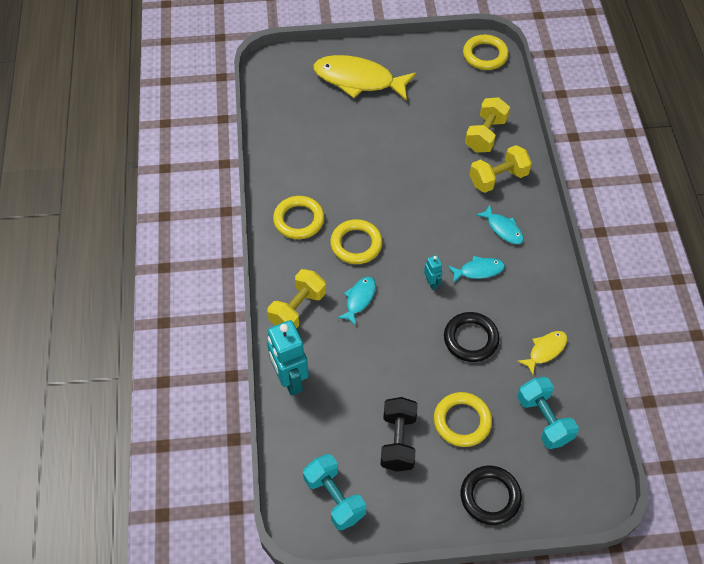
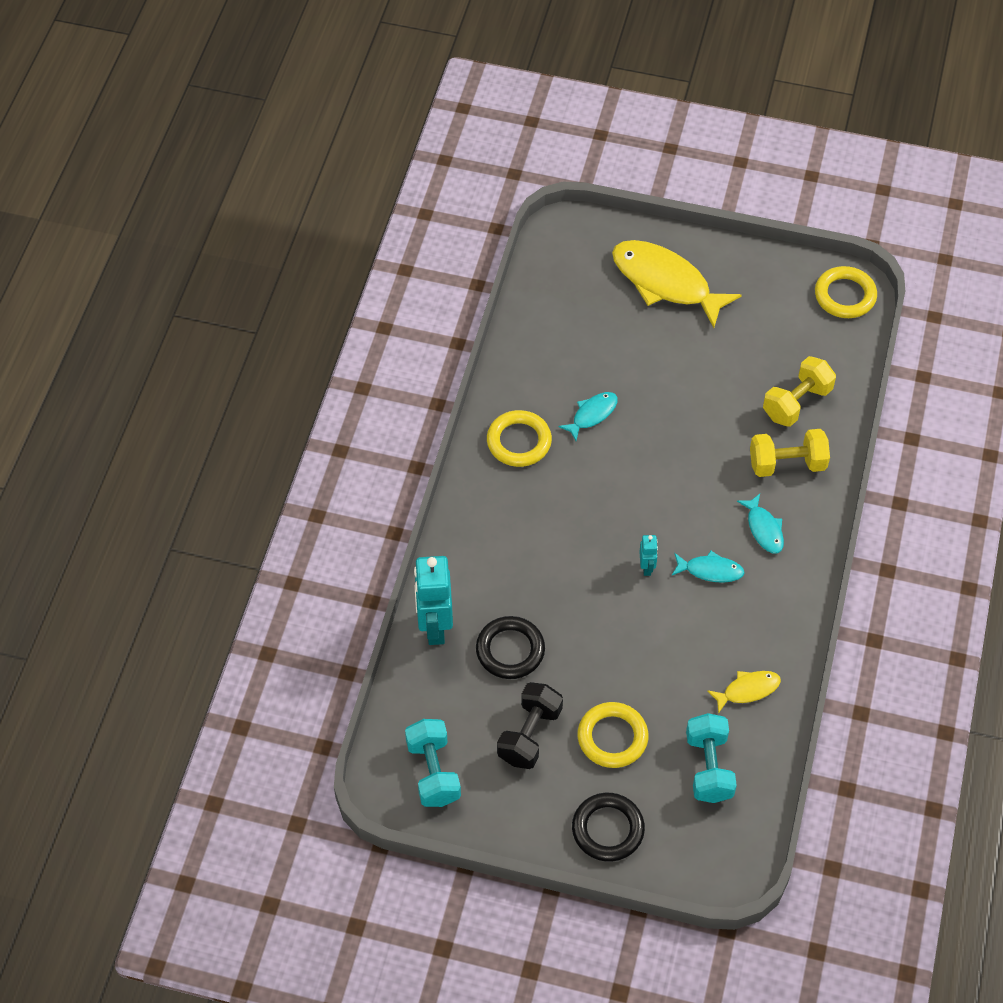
camera: 20 degrees right, 0 degrees up
(298, 309) = (475, 549): yellow dumbbell -> none
(356, 244) = (575, 492): yellow ring -> none
(359, 299) = (552, 560): turquoise fish -> turquoise fish (592, 415)
(471, 339) = (664, 648): black ring -> black ring (510, 650)

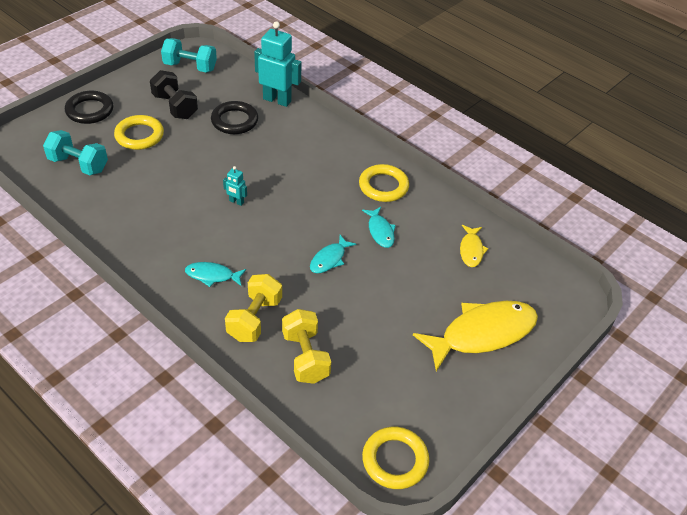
camera: 115 degrees right, 10 degrees down
(710, 570) = (206, 231): turquoise fish -> turquoise fish (329, 259)
(747, 690) = (106, 206): yellow fish -> yellow fish (471, 250)

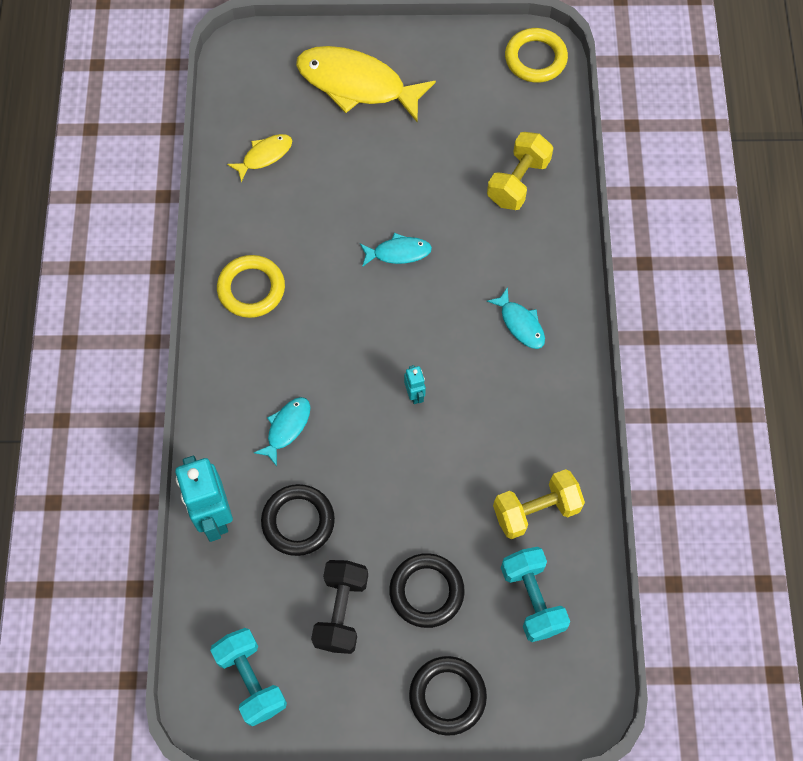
camera: 130 degrees left, 20 degrees up
(139, 135) = (426, 591): yellow ring -> black ring
(254, 319) = (525, 249): yellow dumbbell -> yellow dumbbell (536, 510)
(380, 231) = (318, 242): turquoise fish -> turquoise fish (286, 428)

